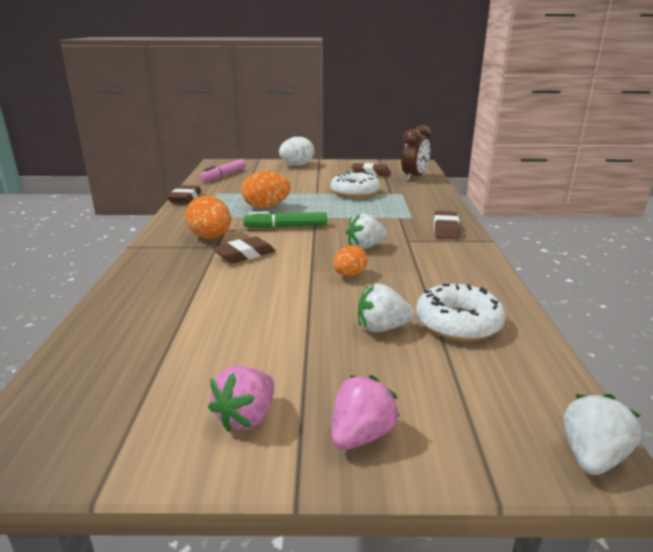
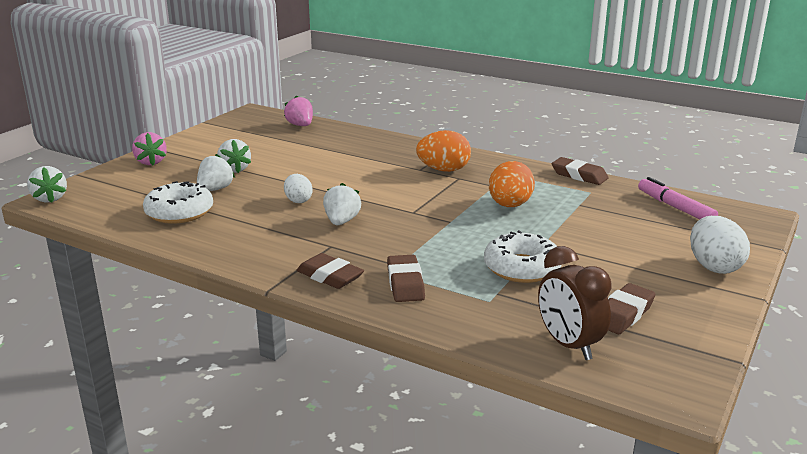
camera: 120 degrees right, 0 degrees up
(245, 255) = (388, 175): brown eraser -> brown eraser (405, 283)
(246, 417) = (202, 146): pink strawberry -> pink strawberry (300, 125)
(286, 226) = (437, 202): green marker -> none
(312, 341) = (234, 169): none -> white strawberry
(349, 275) = (298, 200): orange egg -> white egg

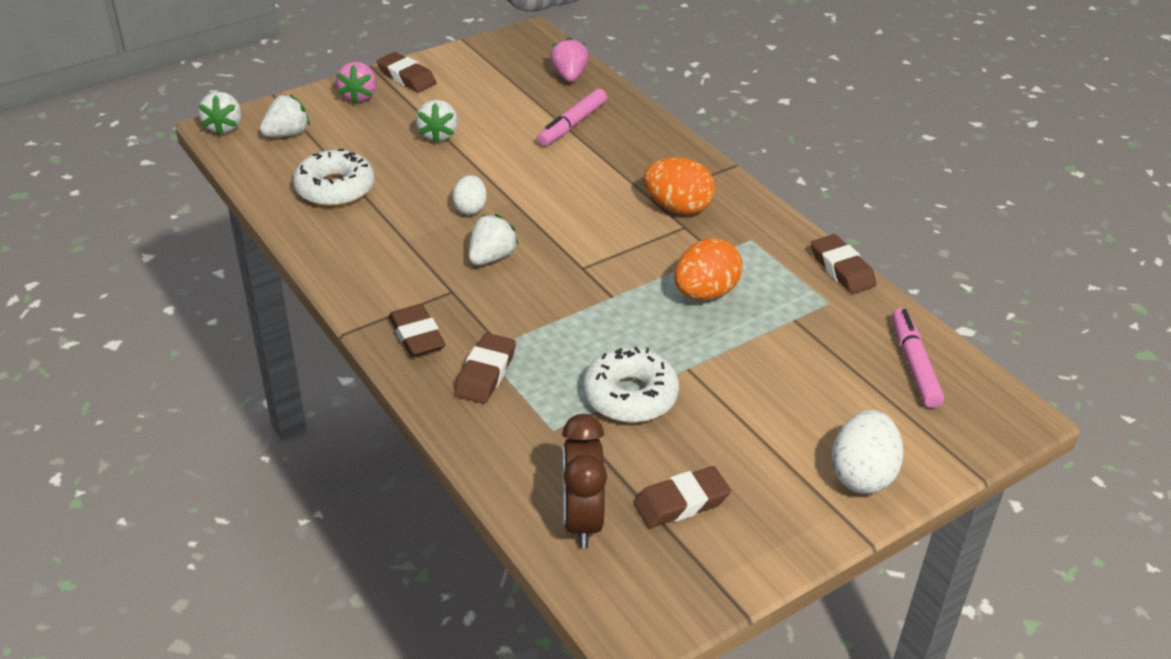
camera: 25 degrees right, 15 degrees up
(179, 146) = (406, 77): none -> brown eraser
(215, 189) = (395, 163): white strawberry -> white strawberry (287, 134)
(327, 146) = (572, 125): none -> pink marker

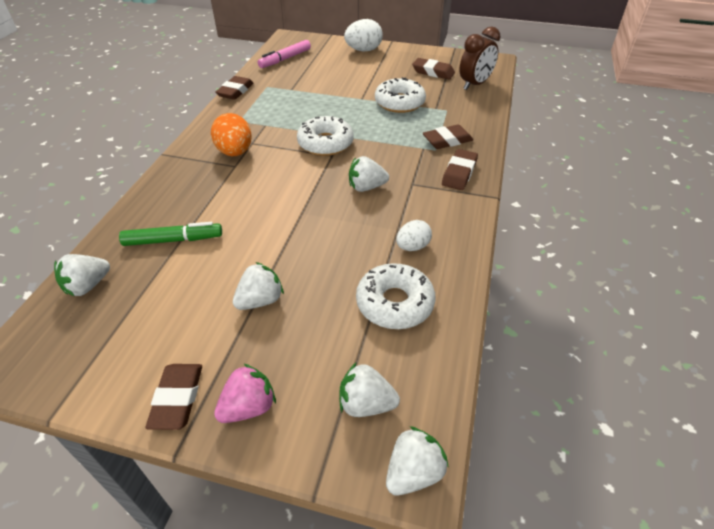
camera: 130 degrees left, 5 degrees up
(470, 208) = (332, 223): white egg -> white egg (412, 246)
(569, 76) = (88, 286): pink strawberry -> white strawberry
(572, 125) = (173, 240): pink marker -> green marker
(612, 275) = (325, 143): none -> white donut
(705, 293) = (303, 114): orange egg -> none

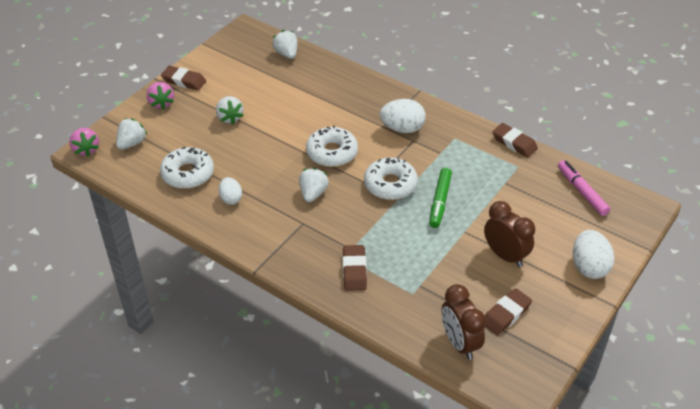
camera: 110 degrees right, 0 degrees up
(173, 240) = (308, 88): green marker -> green marker (440, 202)
(235, 152) = (402, 128): orange egg -> white egg
(376, 79) = (505, 255): none -> brown clock
(399, 103) = (443, 259): white donut -> white donut (332, 153)
(413, 472) = (86, 149): white strawberry -> pink strawberry
(459, 173) = (300, 259): brown eraser -> none

